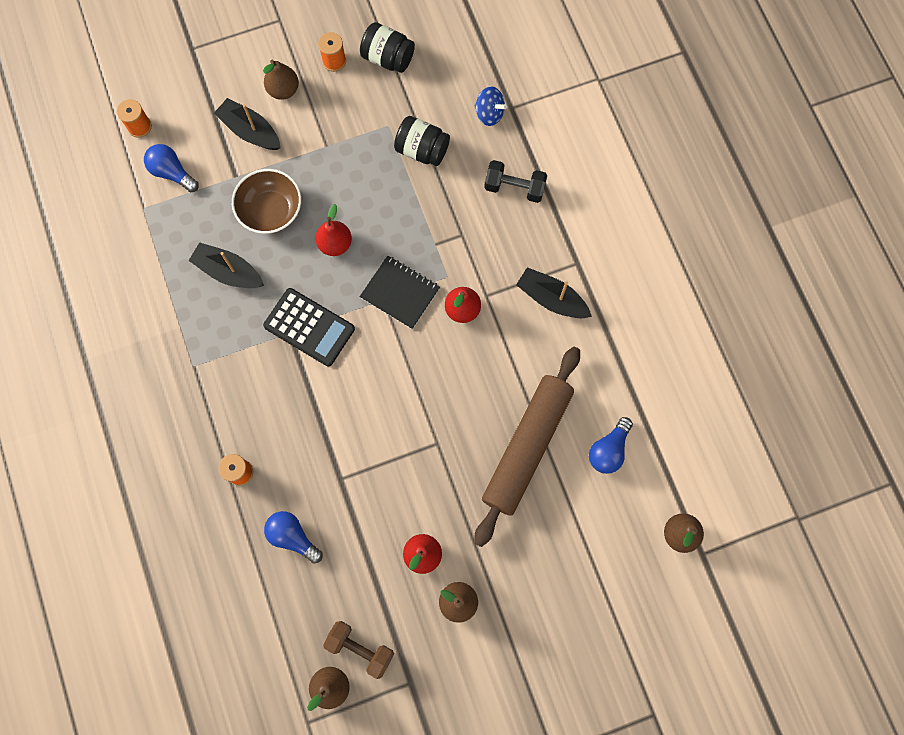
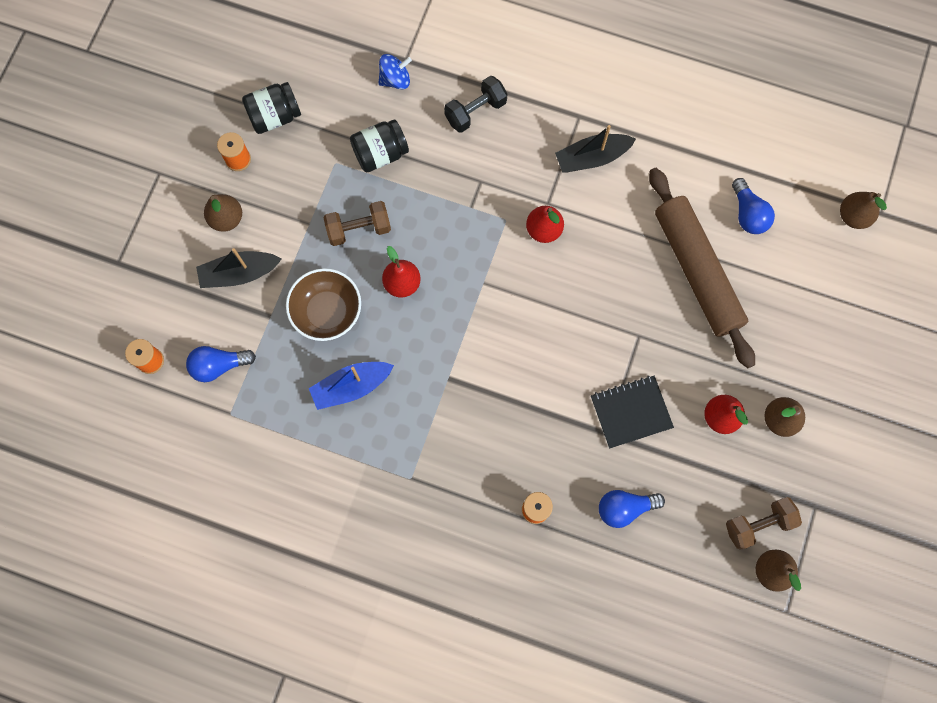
camera: 50 degrees left, 0 degrees up
(228, 272) = (351, 387): black boat -> blue boat
(309, 327) = (457, 359): black calculator -> none
(351, 182) = (359, 229): none -> brown dumbbell
(400, 293) = (489, 266): black notebook -> black notebook (631, 412)

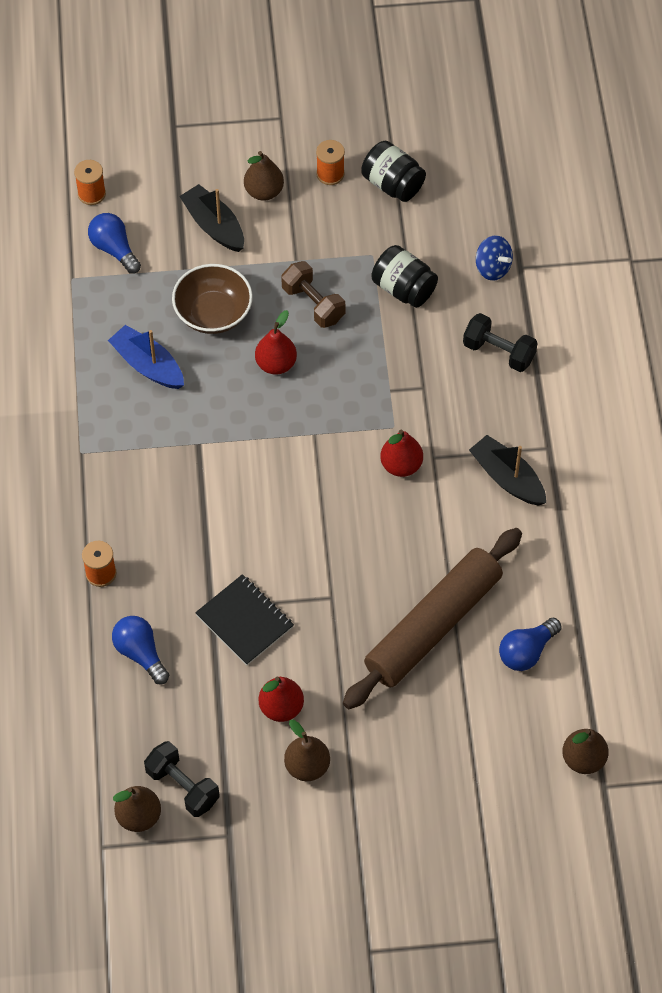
camera: 65 degrees right, 15 degrees down
(758, 524) = (182, 786): brown dumbbell -> black dumbbell

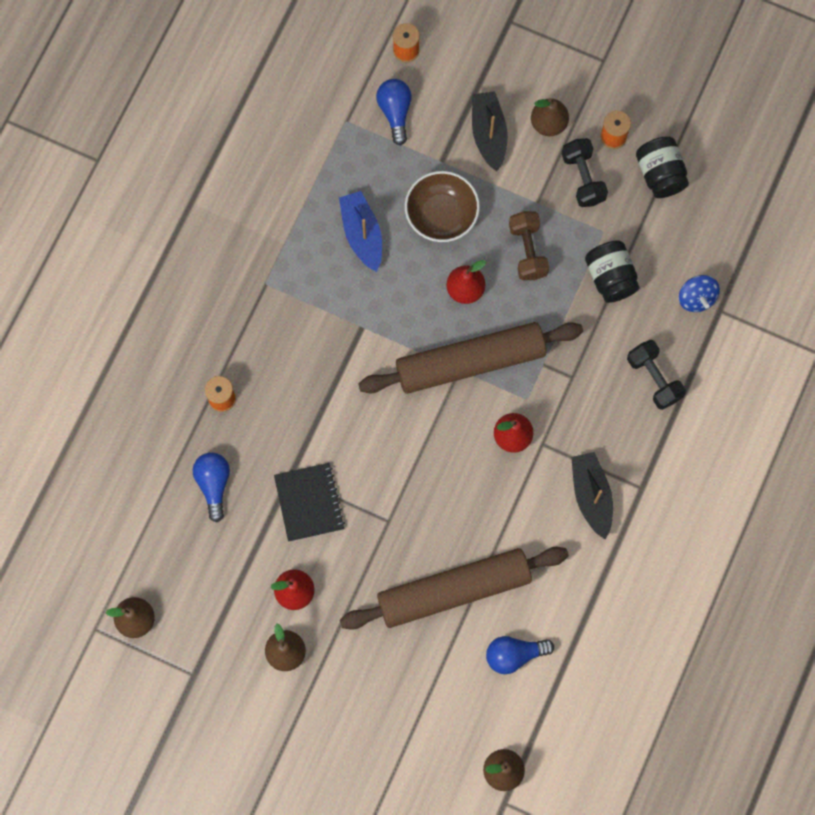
camera: 30 degrees right, 15 degrees up
(182, 786) = (182, 614): black dumbbell -> black dumbbell (583, 178)
(320, 422) = (470, 362): none -> brown rolling pin

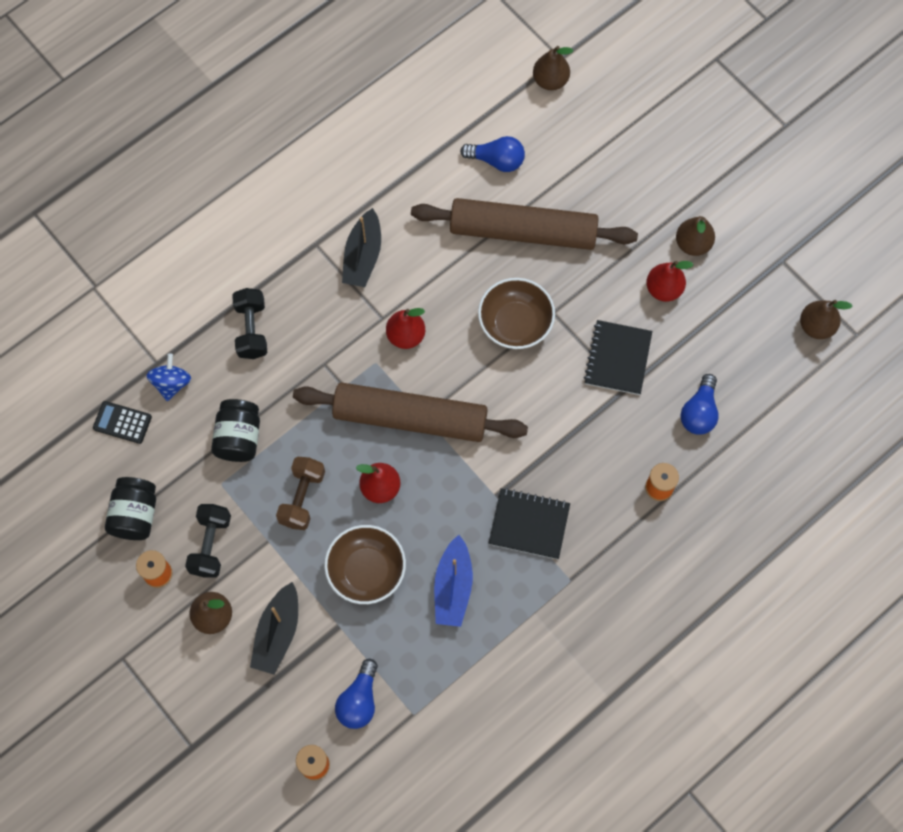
camera: 155 degrees left, 5 degrees down
(322, 315) = (529, 524): none -> black notebook
(418, 494) = (515, 323): none -> brown bowl
(718, 245) = (122, 422): none -> black calculator

